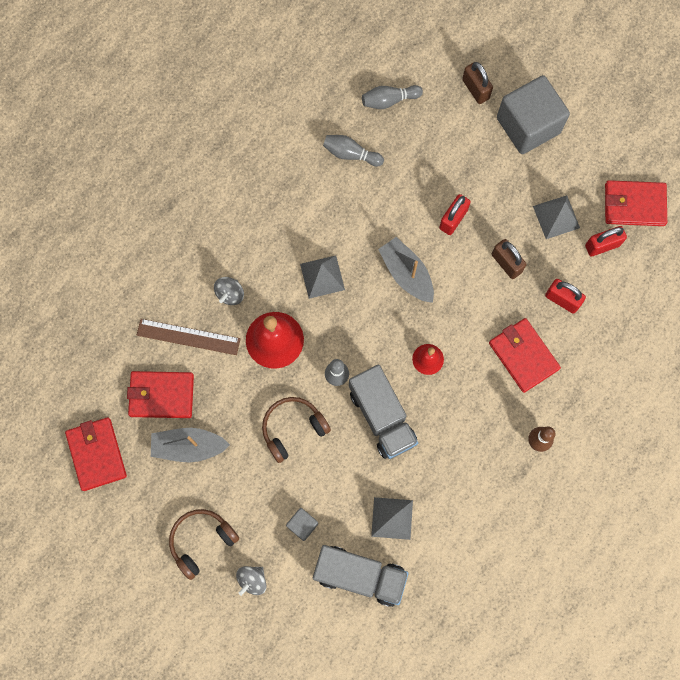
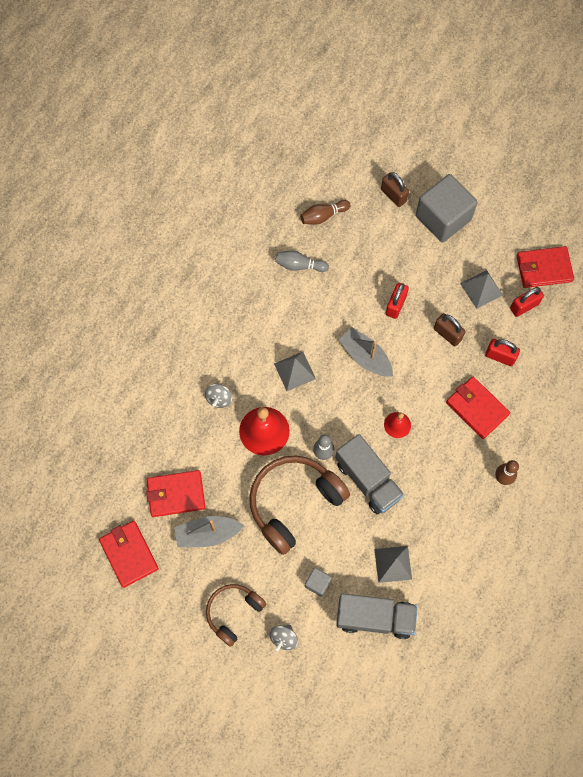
camera: 10 degrees left, 5 degrees down
(188, 337) = (190, 441): brown ruler -> none
(293, 429) = (294, 503): brown headphones -> brown headphones, size x1.68
(389, 100) = (323, 216): grey bowling pin -> brown bowling pin

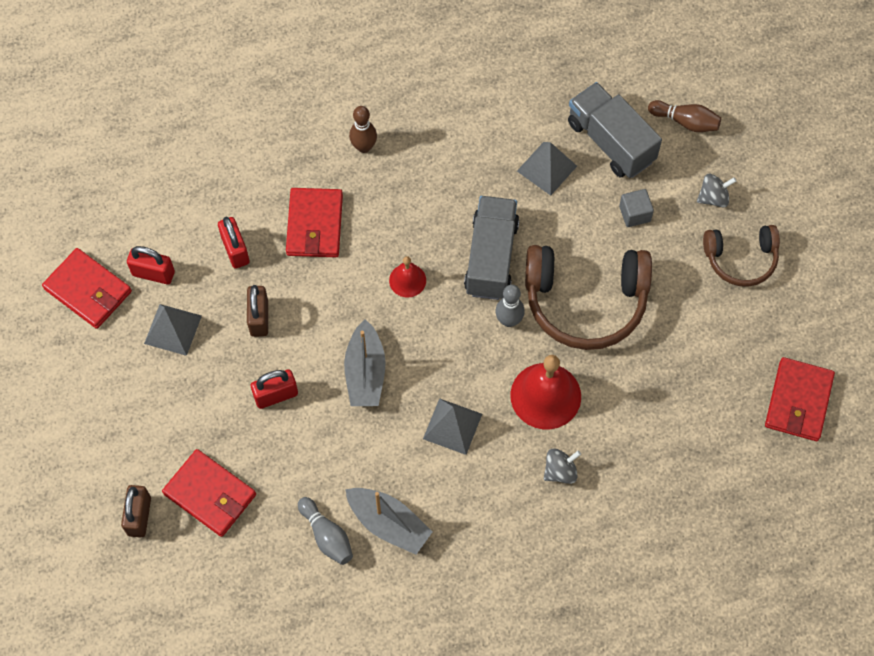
camera: 135 degrees left, 5 degrees down
(176, 494) = (697, 416): red wallet -> red wallet (210, 494)
(207, 534) = (700, 350): grey boat -> grey boat (388, 524)
(323, 216) = (239, 568): brown bowling pin -> brown bowling pin (685, 122)
(443, 218) = (119, 439): grey cube -> none

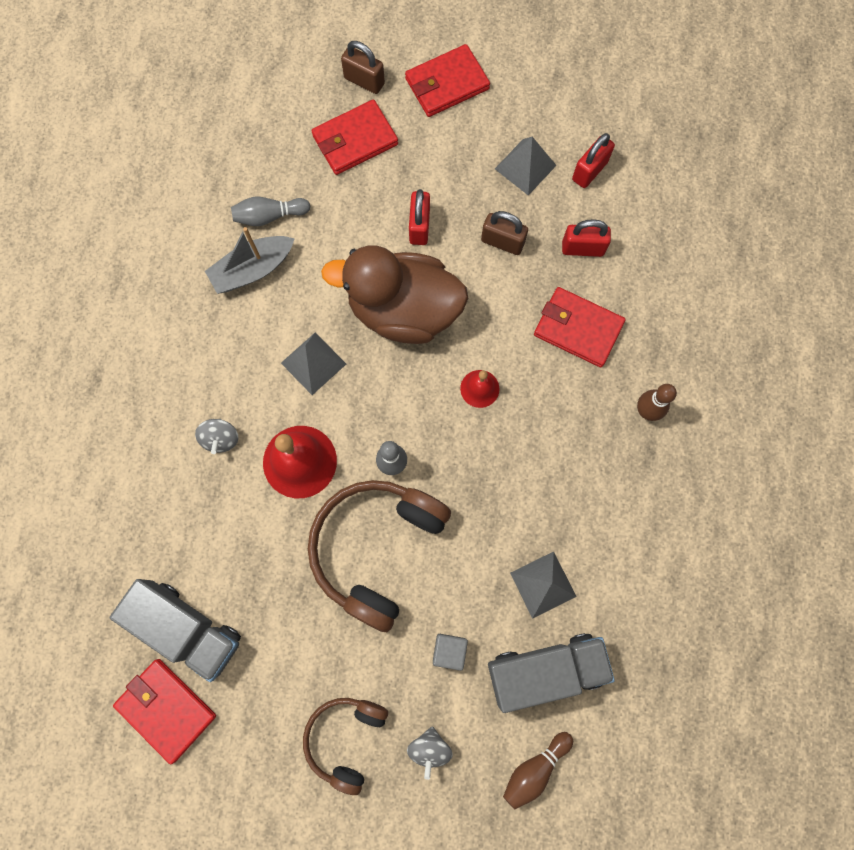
camera: 115 degrees right, 10 degrees up
(88, 290) = (596, 113): red wallet -> red wallet (446, 84)
(365, 373) = (403, 310): grey boat -> brown duck
(491, 257) = (467, 479): grey truck -> grey truck (187, 629)

